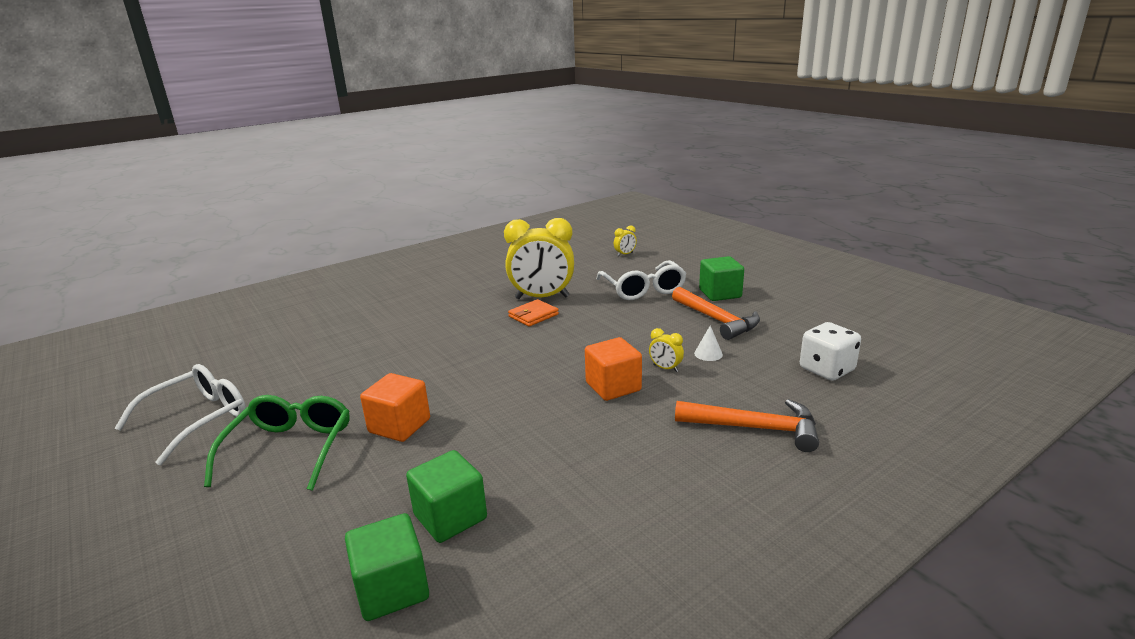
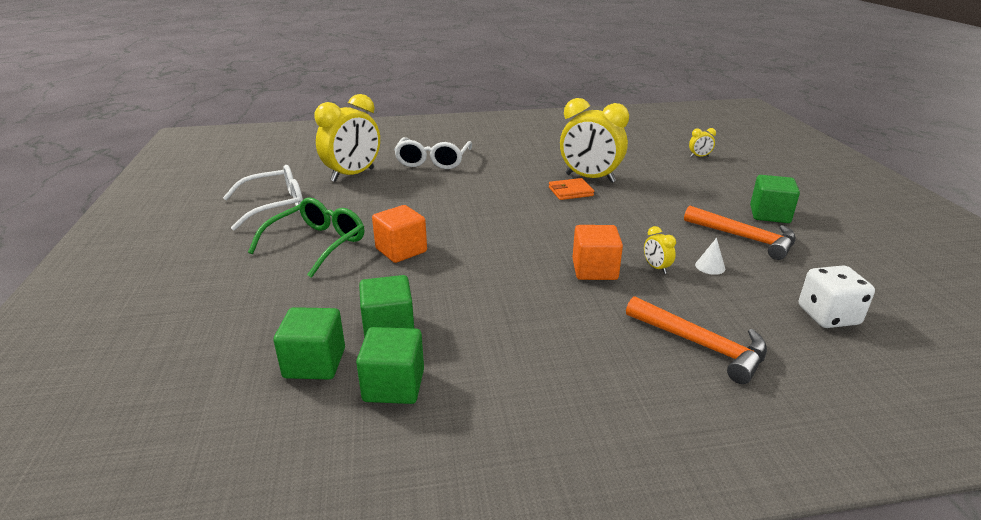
camera: 25 degrees right, 5 degrees up
(276, 356) = (353, 175): none -> yellow clock
(503, 578) = (394, 385): none -> green cube
(643, 289) = (691, 192): white glasses -> white glasses (433, 161)
(717, 320) = (745, 238): orange hammer -> orange hammer turned 45 degrees counterclockwise

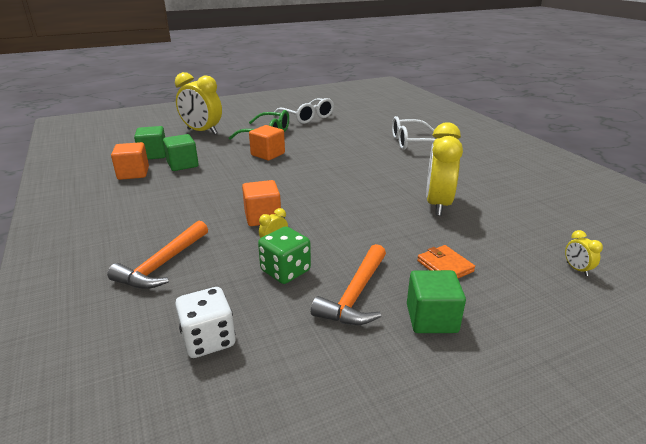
camera: 75 degrees right, 0 degrees up
(353, 175) = (365, 125): yellow clock -> yellow clock (202, 131)
(394, 385) = (133, 173): green cube -> orange cube
(570, 191) = (399, 198): orange wallet -> orange wallet (445, 266)
(710, 266) = (285, 271): white cone -> green dice

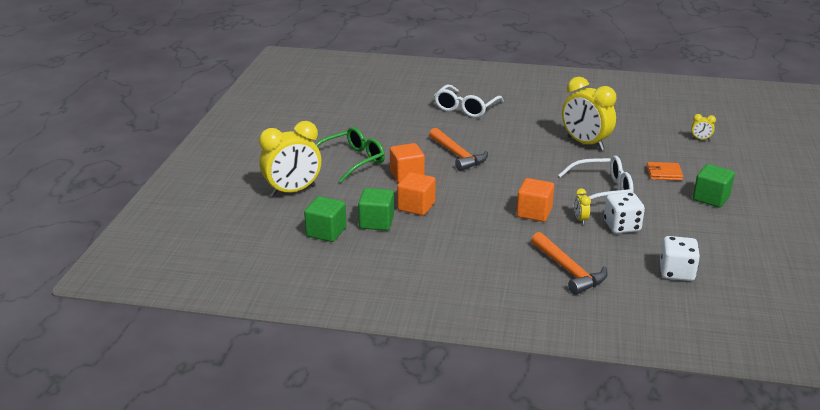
camera: 55 degrees left, 0 degrees up
(133, 173) = (366, 252): orange cube -> orange cube (416, 206)
(285, 271) = (622, 226): green dice -> white dice
(307, 117) = (333, 128): white glasses -> white glasses (602, 190)
(355, 295) = (670, 212): orange hammer -> orange hammer (458, 155)

